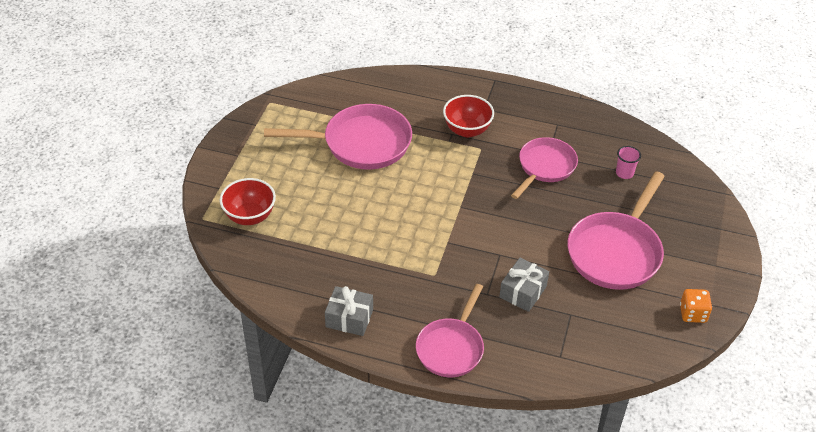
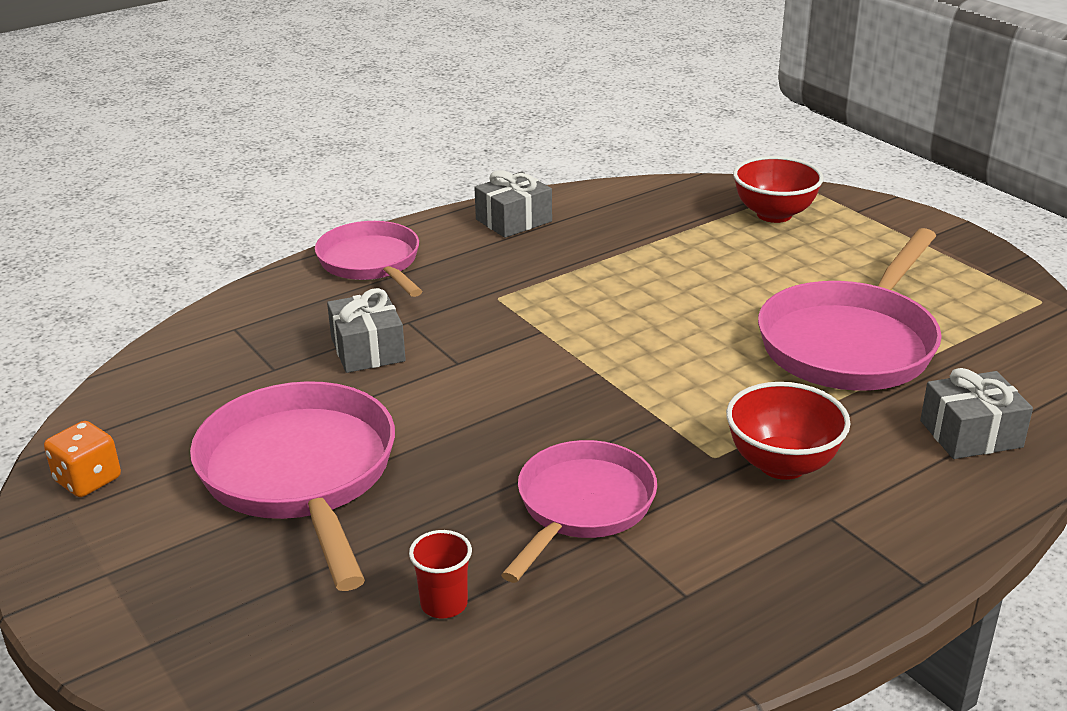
camera: 130 degrees right, 15 degrees down
(398, 93) = (971, 434): none -> grey gift
(545, 167) = (582, 506): pink pan -> pink pan turned 135 degrees counterclockwise
(624, 173) = (444, 604): pink cup -> red cup

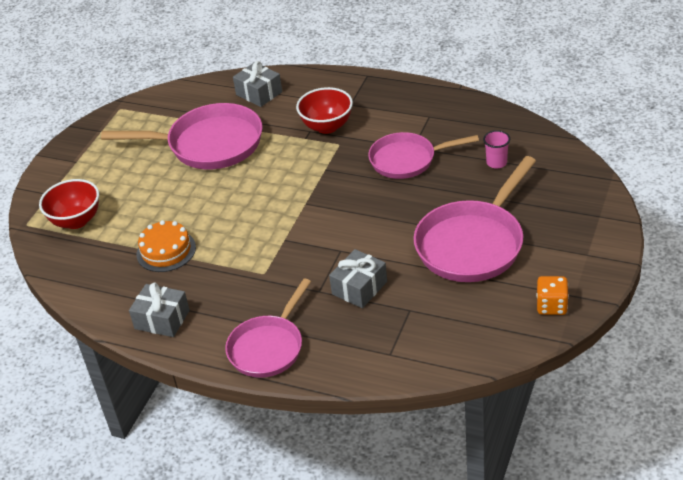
camera: 120 degrees left, 10 degrees up
(444, 604) = (496, 163): red cup -> pink cup
(634, 251) = (166, 251): none -> orange cake

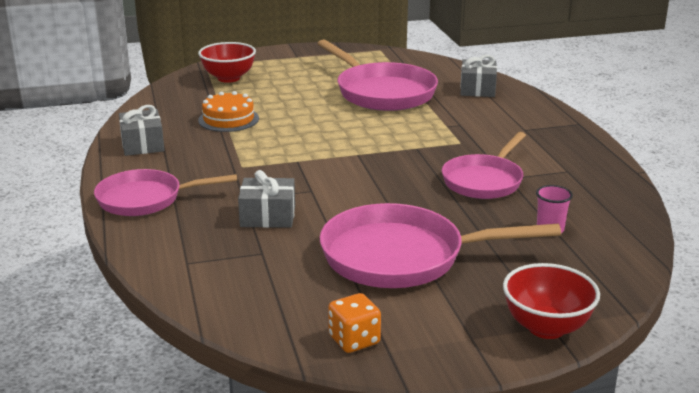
camera: 50 degrees right, 15 degrees down
(327, 126) = (477, 129): red bowl -> red bowl (546, 327)
(407, 160) = (484, 181): pink pan -> pink pan turned 105 degrees counterclockwise

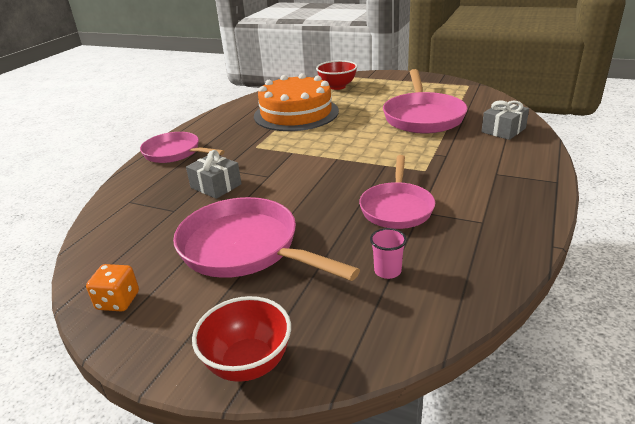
camera: 40 degrees right, 5 degrees up
(142, 144) = (227, 118): grey gift -> none
(228, 119) = (296, 113): orange cake -> orange cake, size x1.94
(484, 181) = (396, 208): pink pan -> pink pan turned 60 degrees counterclockwise

